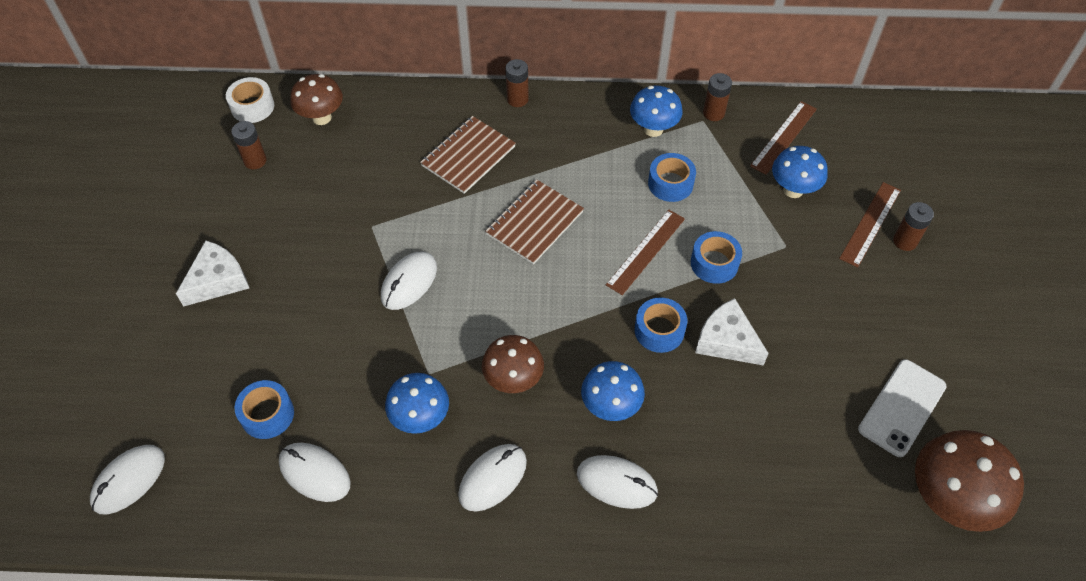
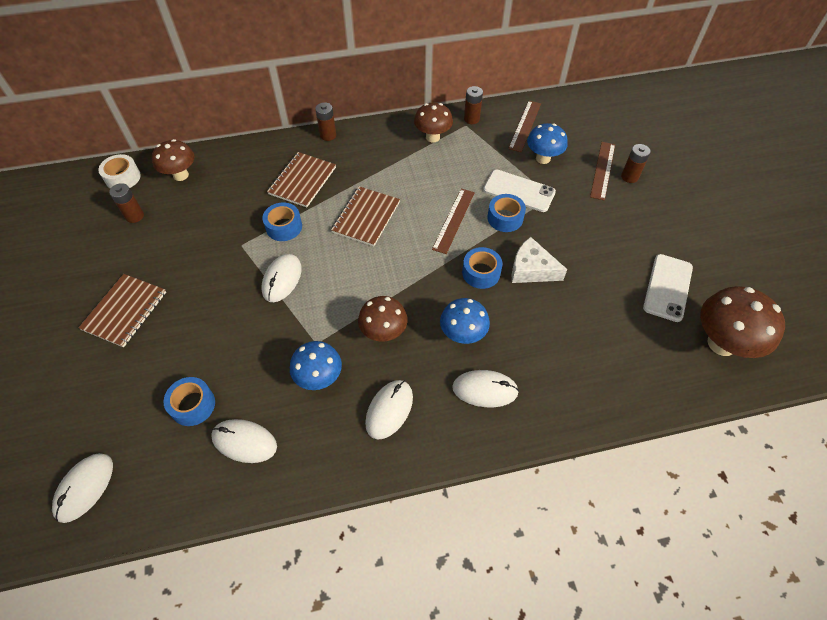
camera: 15 degrees left, 0 degrees up
(217, 280) = (125, 311): white cheese -> brown notebook
(653, 129) = (432, 137): blue mushroom -> brown mushroom
(670, 183) = (456, 171): blue tape -> blue tape (284, 227)
(745, 229) = (519, 191): none -> white phone

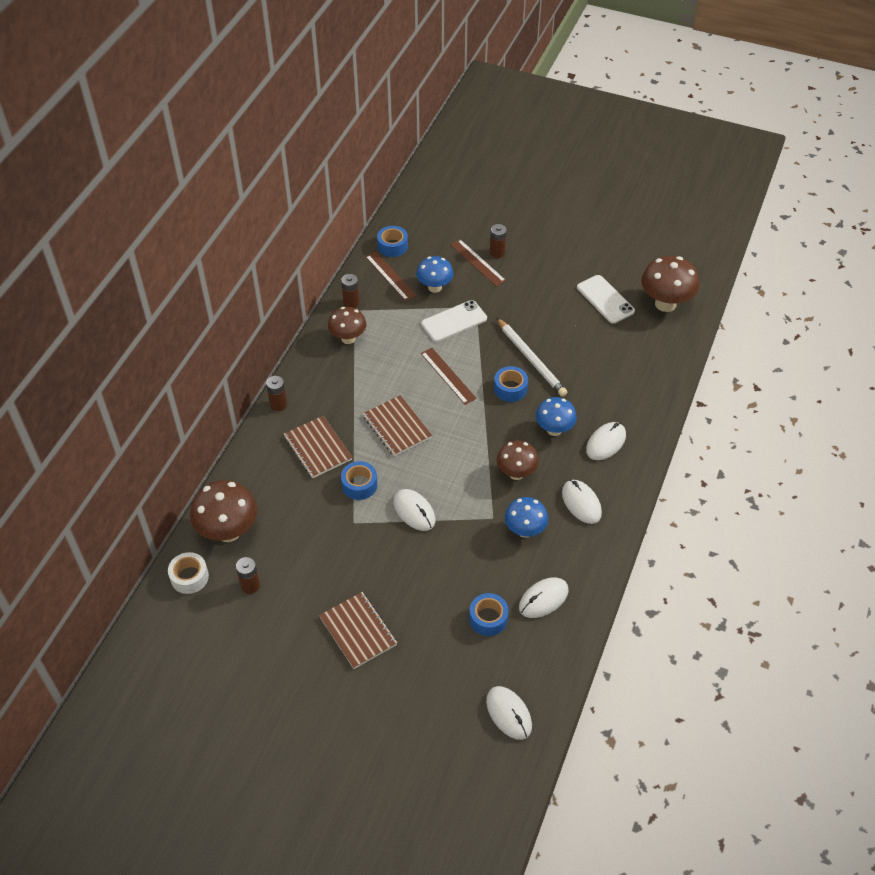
camera: 55 degrees left, 5 degrees down
(181, 175) = (228, 531): brown mushroom -> brown mushroom, size x1.52
(505, 218) = (472, 345): blue tape -> blue tape (392, 246)
(531, 269) = (531, 359): white cheese -> white pencil

